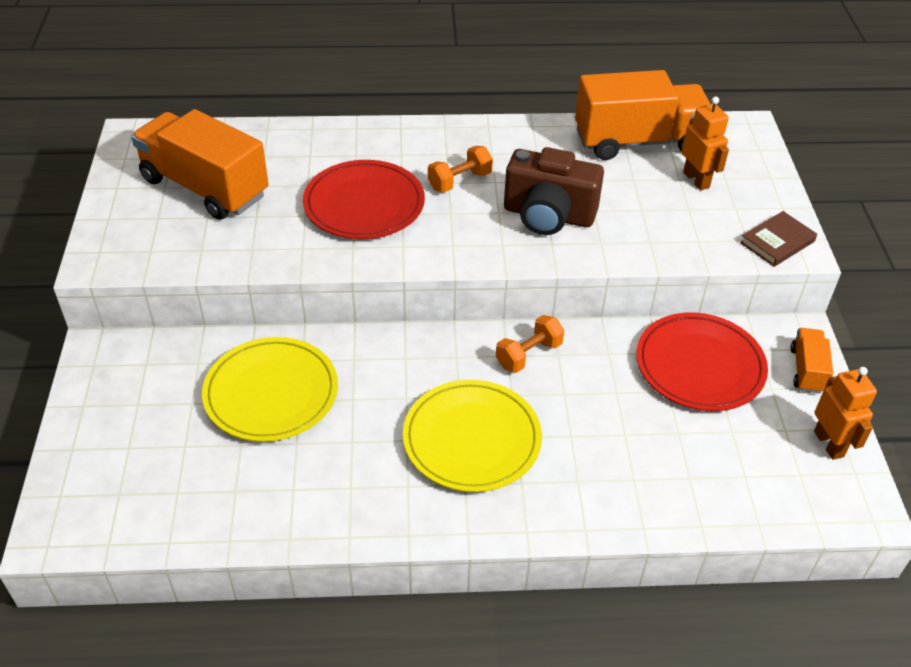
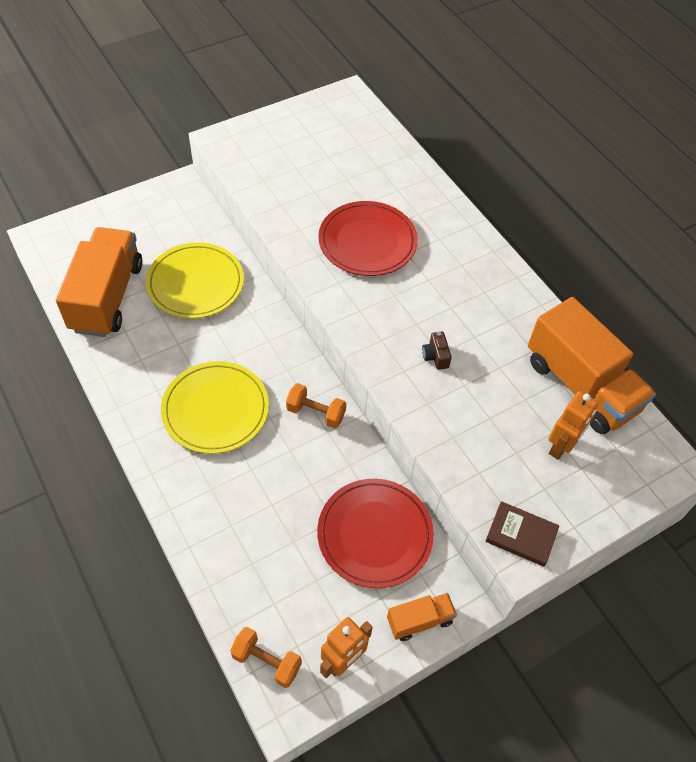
camera: 60 degrees right, 10 degrees up
(205, 187) = (324, 153): orange truck -> orange truck (107, 297)
(459, 181) = (435, 286): orange dumbbell -> orange dumbbell (266, 661)
(548, 215) = (435, 356): brown camera -> brown camera, size x0.41

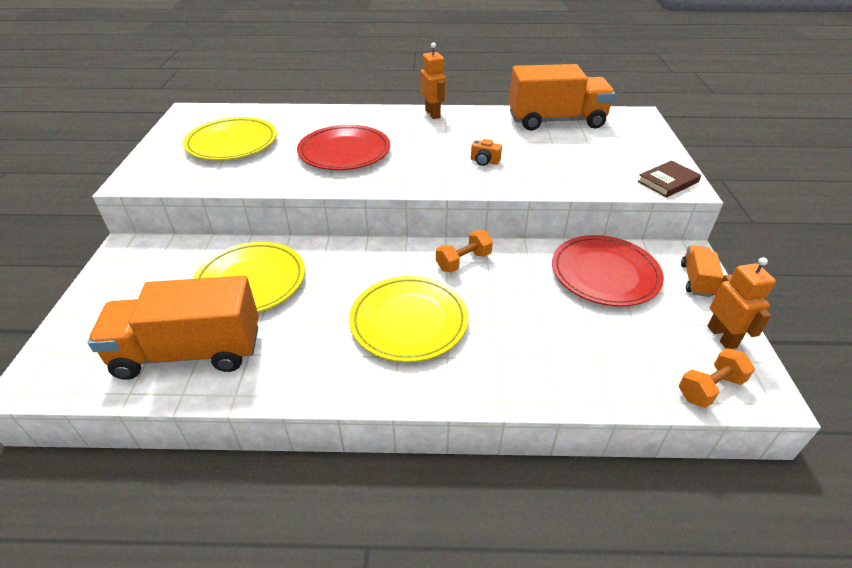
camera: 55 degrees left, 15 degrees down
(107, 297) = (189, 352): orange truck -> orange truck turned 45 degrees counterclockwise
(320, 158) = (232, 143): none -> yellow plate
(435, 356) = (484, 161): brown camera -> orange camera
(561, 446) = (601, 143): orange robot -> orange robot (433, 114)

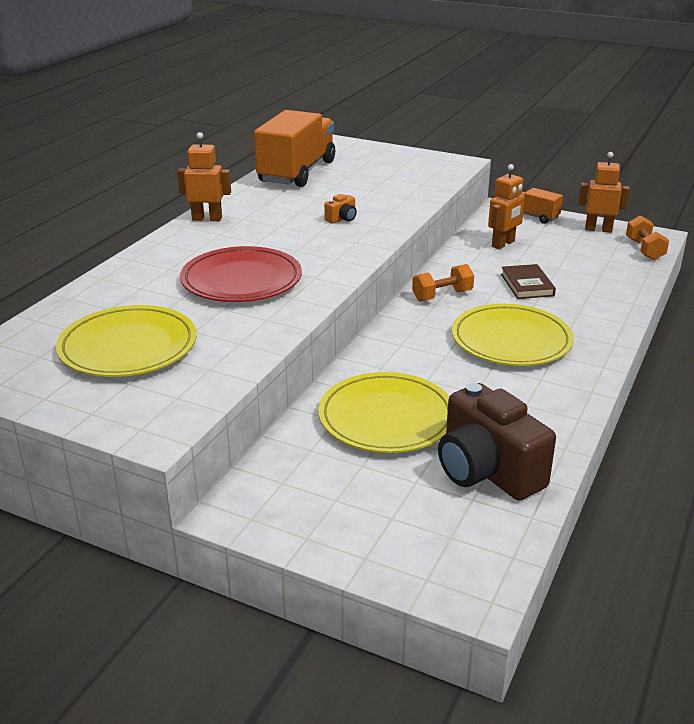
camera: 65 degrees left, 10 degrees down
(189, 352) = (487, 471): orange truck -> brown camera
(463, 261) = (442, 296): orange dumbbell -> orange dumbbell turned 75 degrees clockwise
(604, 274) = (503, 244): red plate -> orange robot
(668, 182) = (447, 165): brown book -> brown book (527, 285)

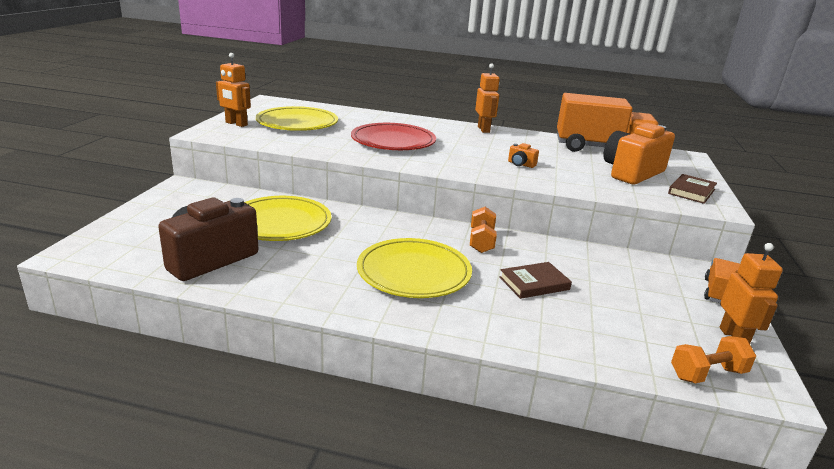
camera: 75 degrees right, 5 degrees down
(372, 174) = (631, 173): none -> orange camera
(422, 162) = (691, 191): none -> brown book
(442, 296) = (481, 241): orange dumbbell -> orange dumbbell turned 45 degrees clockwise
(503, 244) = (621, 272): orange robot -> orange robot (236, 124)

